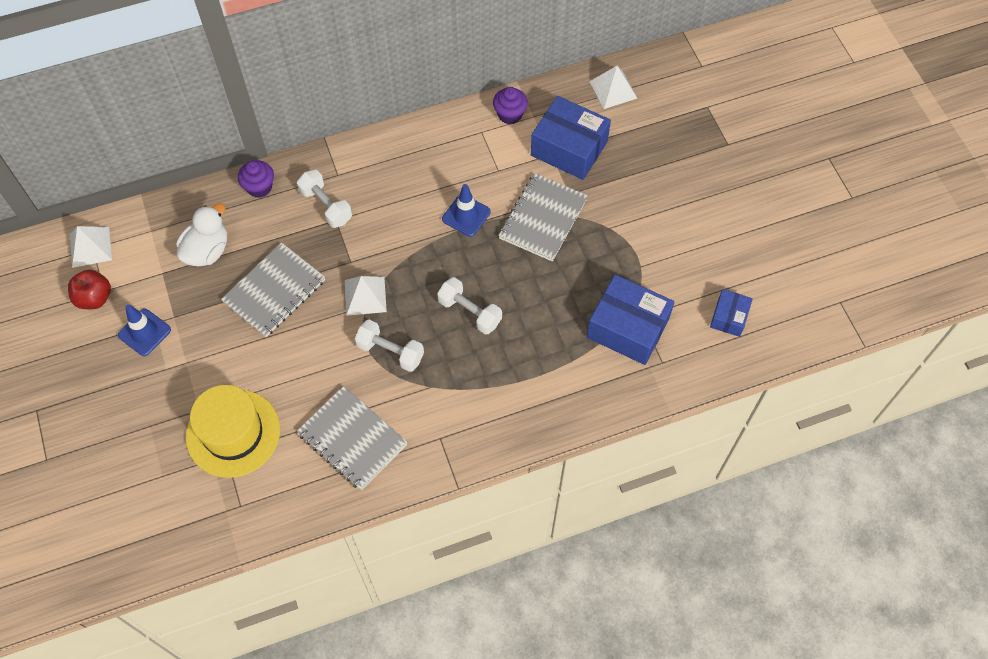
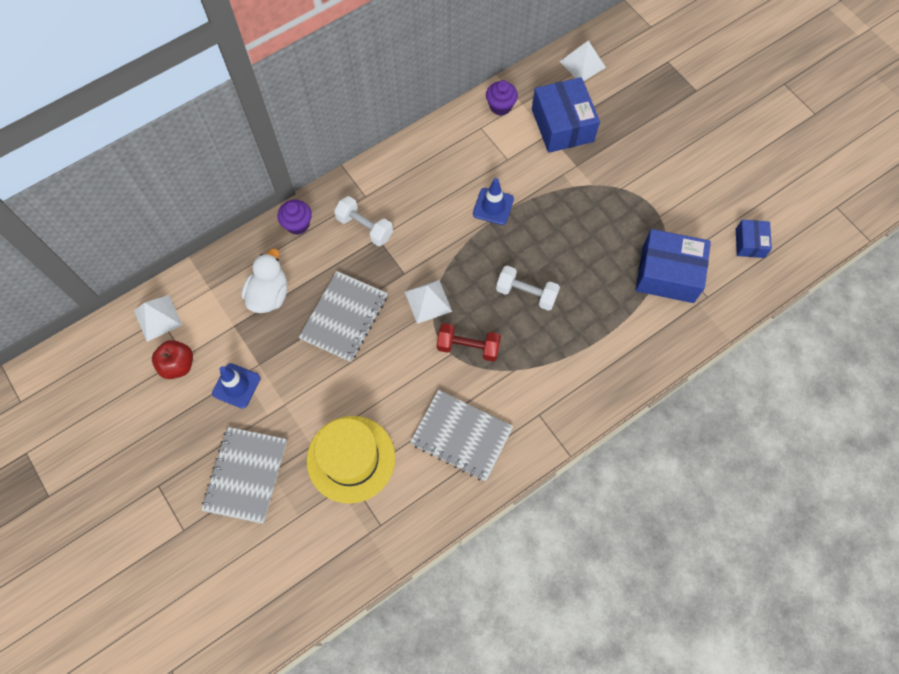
camera: 15 degrees left, 5 degrees up
(390, 352) = (468, 347): white dumbbell -> red dumbbell
(543, 219) = (561, 193): grey notebook -> grey notebook (246, 475)
(569, 148) = (562, 125): blue box -> blue box turned 60 degrees clockwise

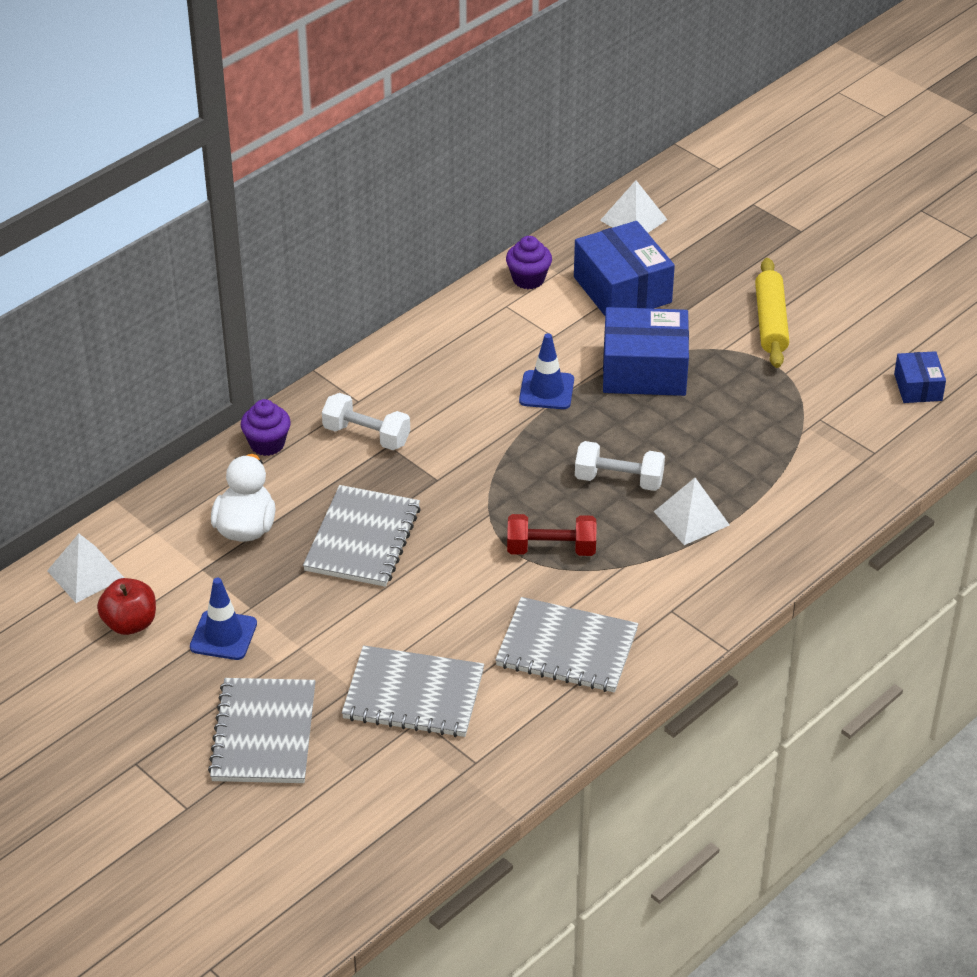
camera: 10 degrees left, 25 degrees down
(351, 459) = (413, 695): yellow hat -> grey notebook
(428, 301) = (480, 506): white pyramid -> white pyramid (691, 518)
(659, 169) = (771, 322): none -> yellow rolling pin
(667, 274) = (813, 434): blue box -> blue box (644, 370)

